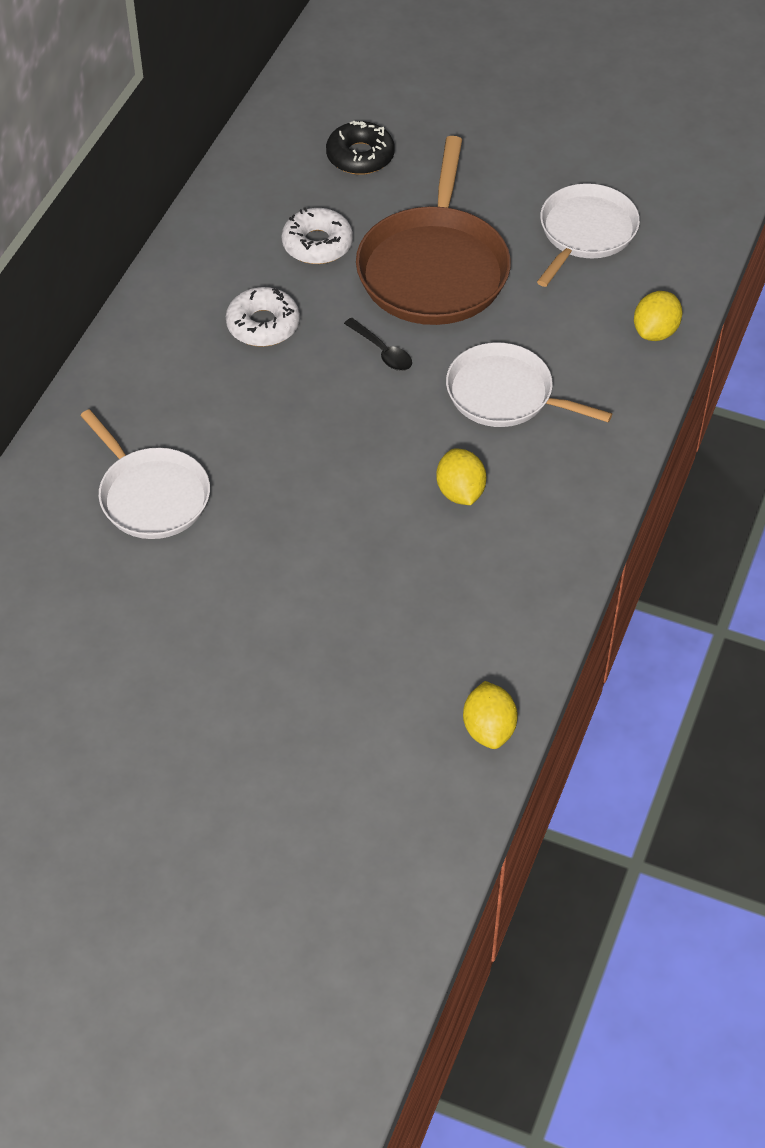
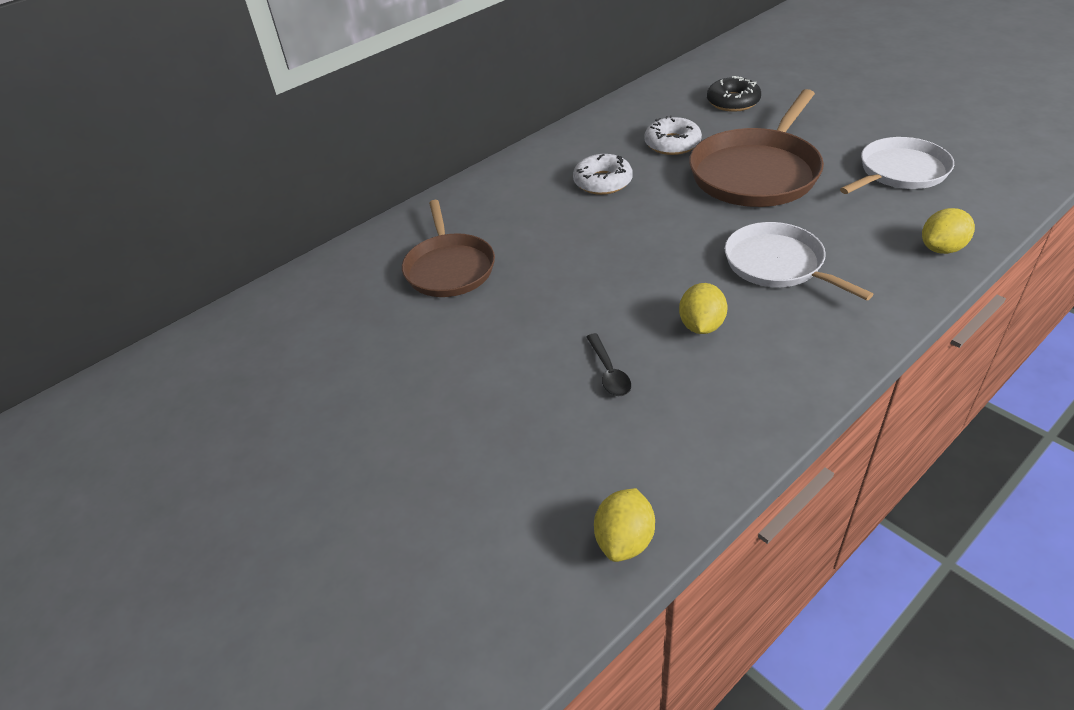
camera: 30 degrees right, 10 degrees down
(151, 495) = (449, 268): white pan -> brown pan
(382, 351) = (686, 215): black spoon -> black spoon (609, 372)

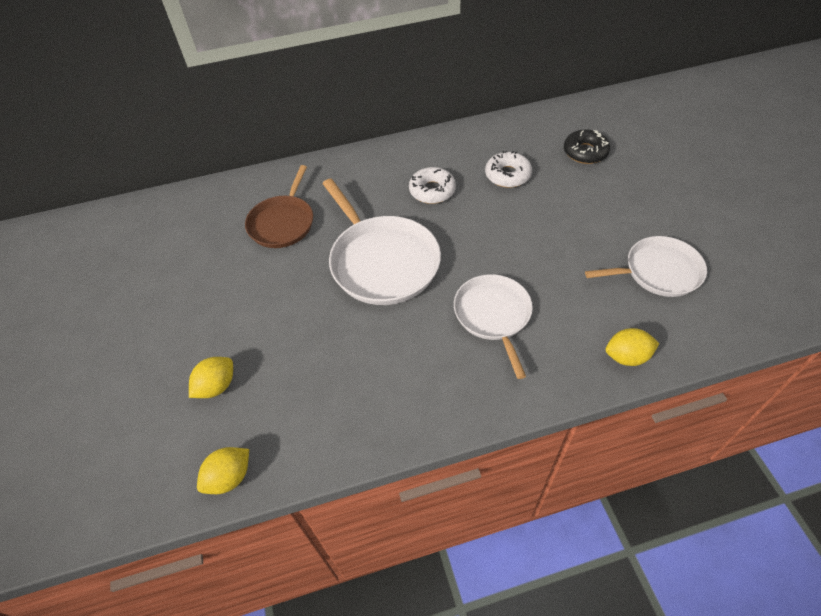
camera: 25 degrees right, 10 degrees up
(607, 262) = (382, 261): none -> white pan
(609, 372) = (314, 351): black spoon -> none
(701, 326) = (400, 342): yellow lemon -> yellow lemon (217, 386)
(756, 172) = (547, 227): brown pan -> none

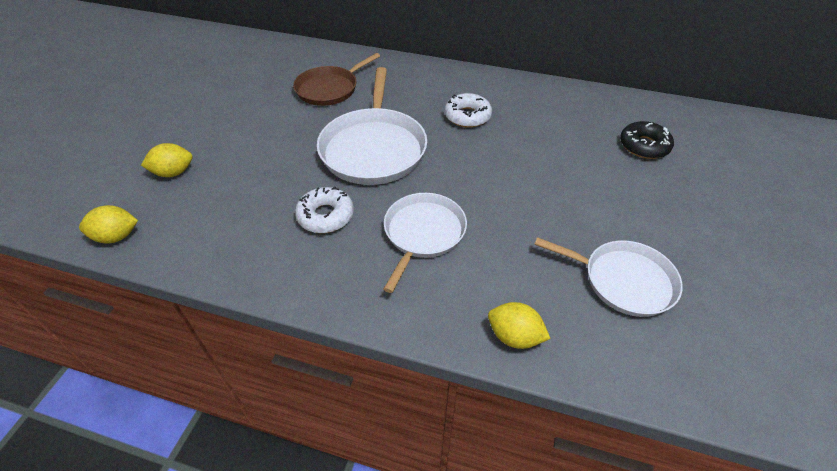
camera: 30 degrees right, 5 degrees down
(507, 175) = (547, 133): white donut -> white donut (325, 216)

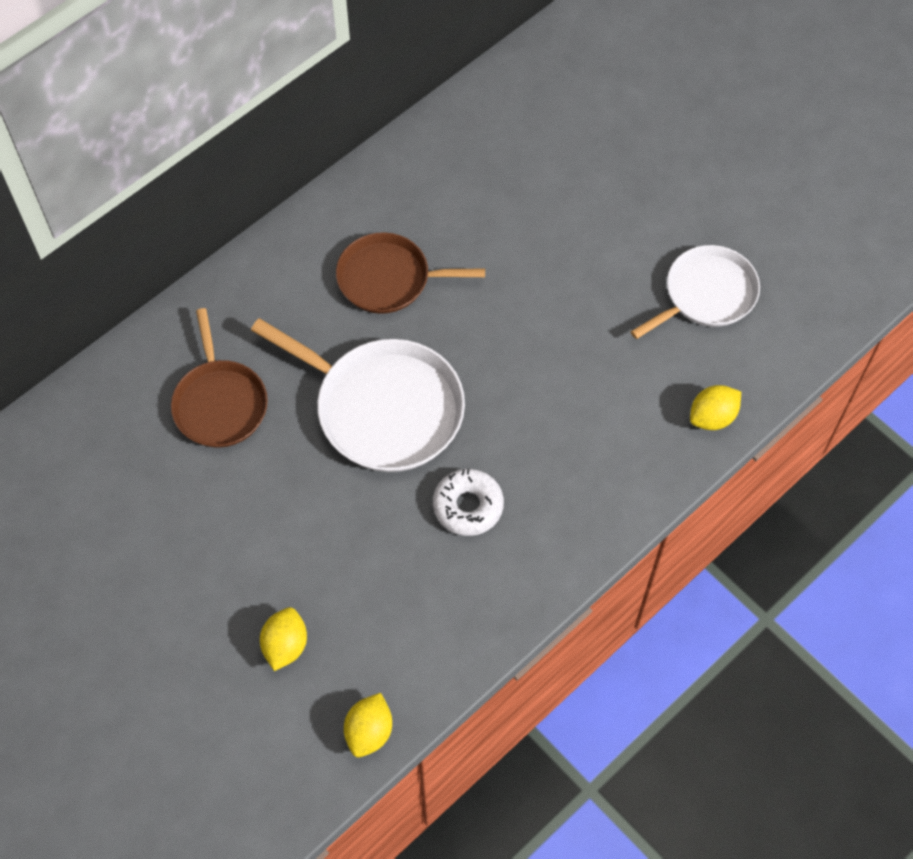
camera: 60 degrees left, 15 degrees up
(423, 234) = (551, 426): white pan -> none
(467, 116) = (389, 278): white donut -> brown pan
(644, 146) = (554, 144): black donut -> none

